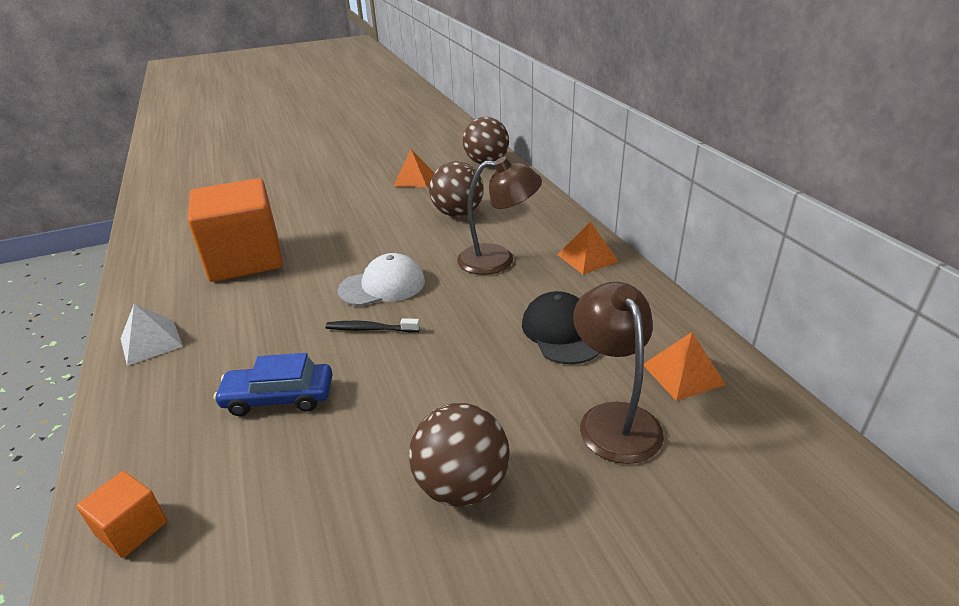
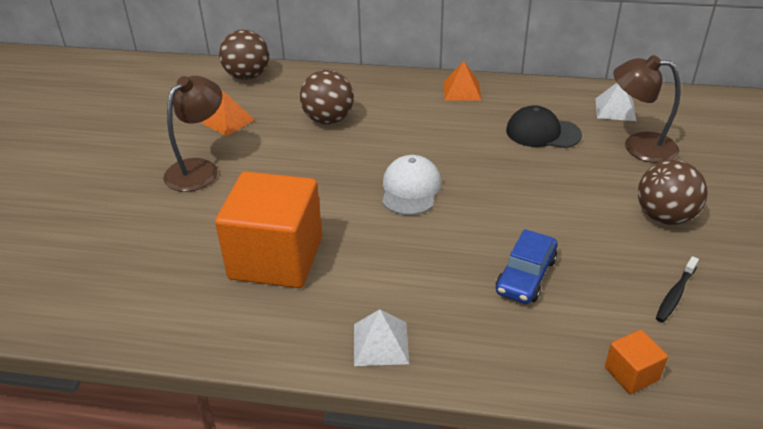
camera: 60 degrees left, 5 degrees up
(370, 329) = (470, 210): black toothbrush -> black toothbrush (675, 294)
(498, 259) = (426, 125): brown lamp -> brown lamp (199, 169)
(683, 374) = (615, 109): orange pyramid -> white pyramid

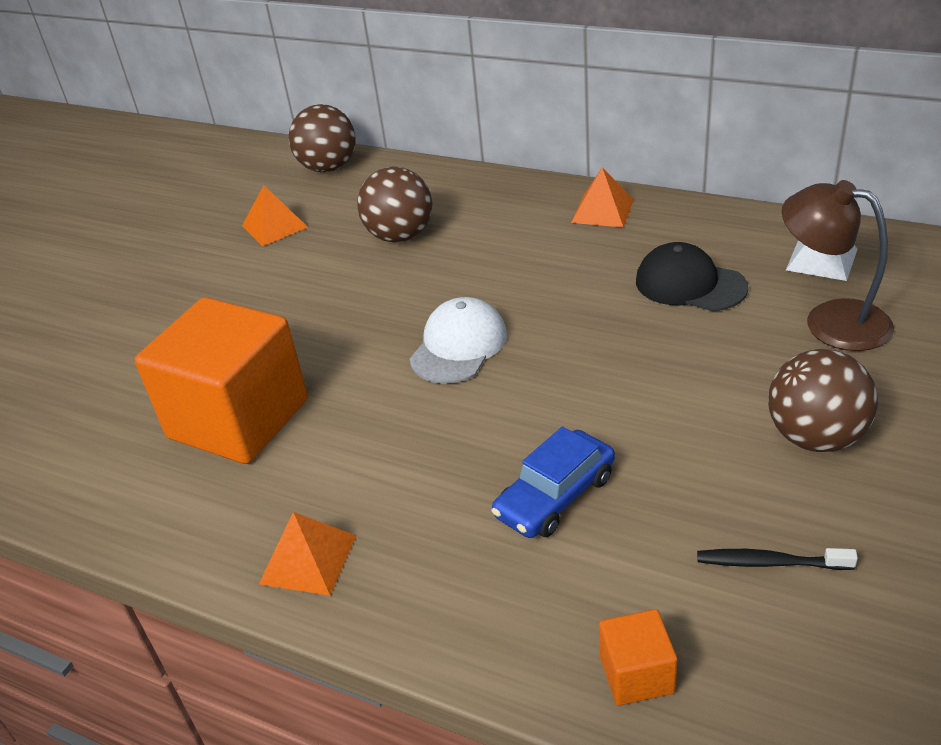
camera: 20 degrees right, 0 degrees up
(199, 169) = (208, 286): brown lamp -> none
(380, 343) = (308, 559): white pyramid -> orange pyramid
(675, 294) = (770, 562): black toothbrush -> black toothbrush turned 45 degrees clockwise

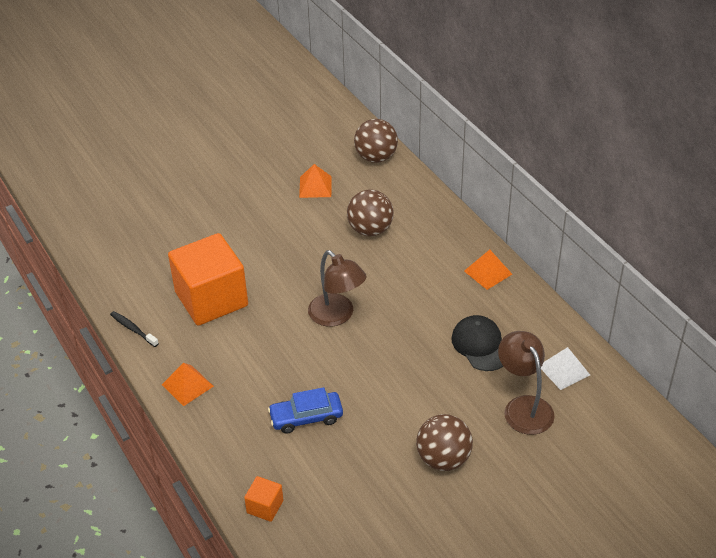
camera: 30 degrees right, 5 degrees up
(459, 346) = (337, 316): white cap -> brown lamp
(770, 562) = (360, 498): black toothbrush -> black toothbrush (133, 329)

